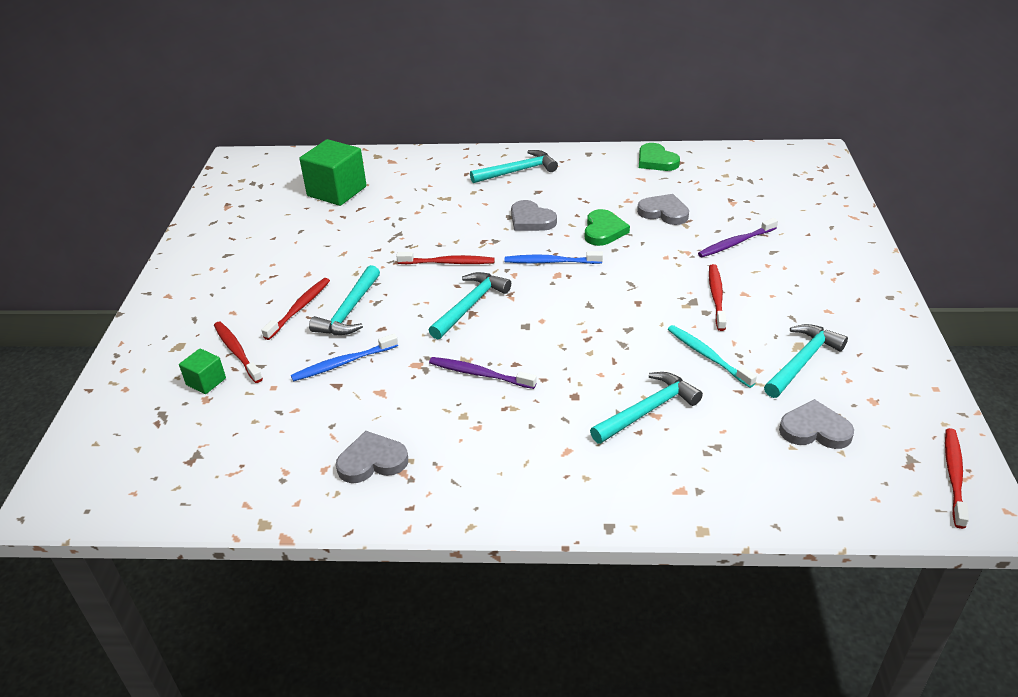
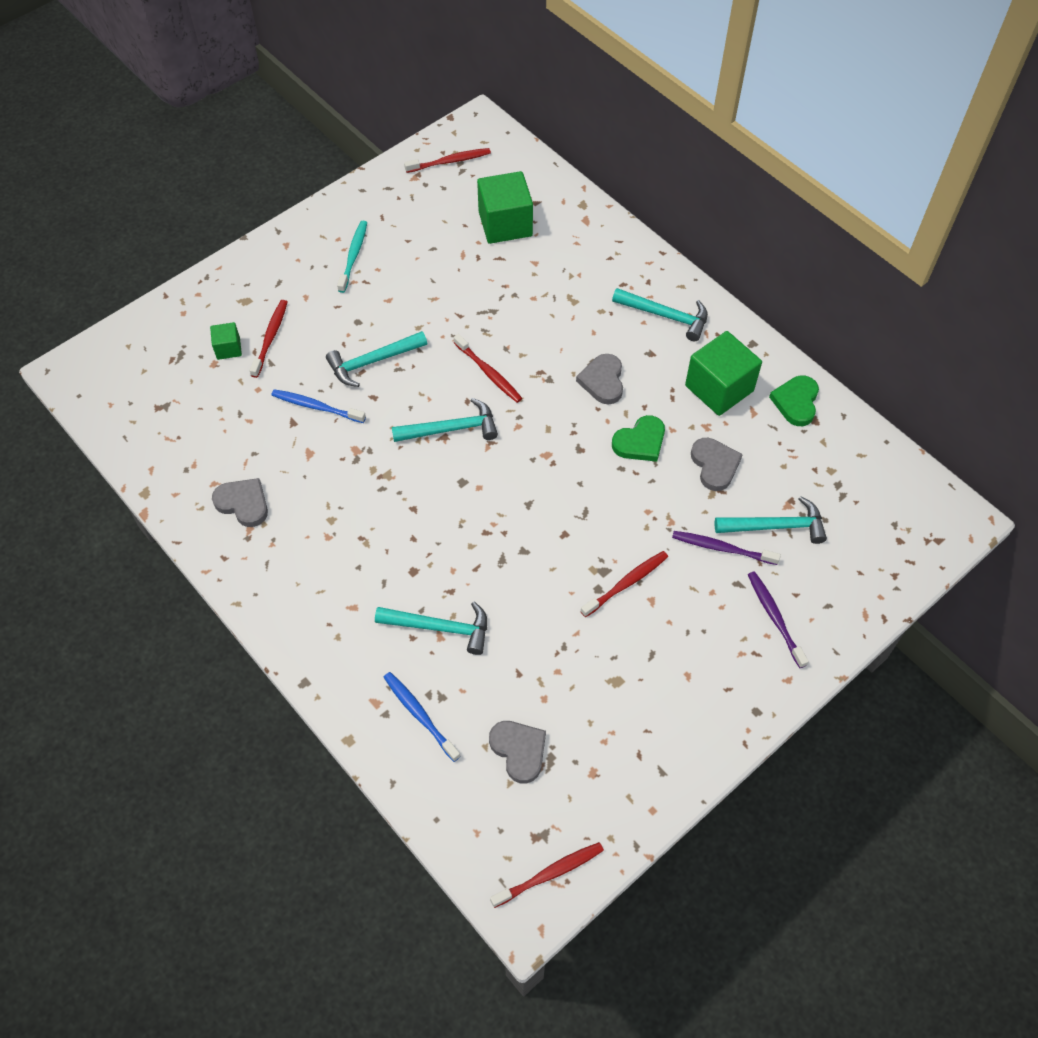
camera: 45 degrees right, 20 degrees up
(299, 308) = (347, 330): red toothbrush -> red toothbrush (450, 161)
(479, 374) = (381, 495): purple toothbrush -> purple toothbrush (774, 617)
(550, 262) = (558, 437): blue toothbrush -> blue toothbrush (419, 714)
(605, 181) = (719, 388): none -> green cube
(707, 356) = (541, 625): turquoise toothbrush -> turquoise toothbrush (353, 255)
(802, 361) = (597, 696): turquoise hammer -> turquoise hammer (776, 526)

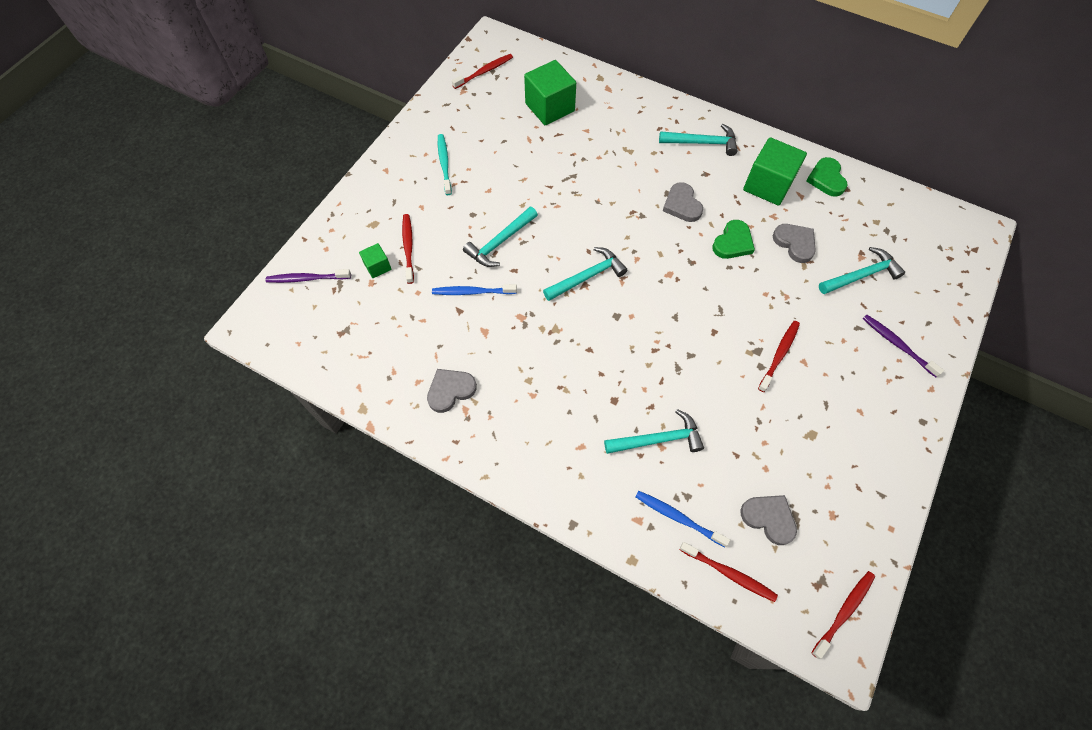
camera: 20 degrees left, 5 degrees up
(243, 503) = (450, 390): grey heart -> grey heart turned 45 degrees counterclockwise
(489, 373) = (594, 224): red toothbrush -> red toothbrush (729, 573)
(721, 548) = (832, 304): purple toothbrush -> purple toothbrush (307, 278)

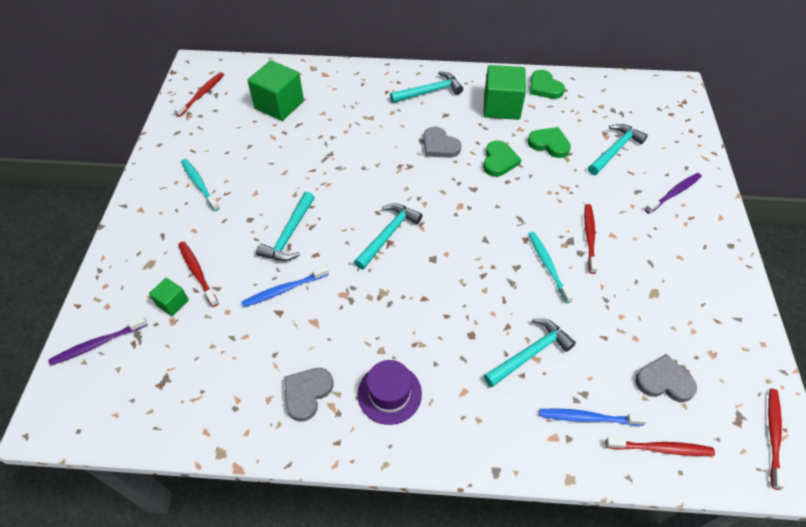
camera: 25 degrees left, 10 degrees down
(517, 420) = (389, 393): none -> purple hat
(721, 365) = (547, 265): none -> turquoise toothbrush
(795, 243) = (549, 144): grey heart -> green heart
(897, 344) = (674, 193): purple toothbrush -> purple toothbrush turned 120 degrees clockwise

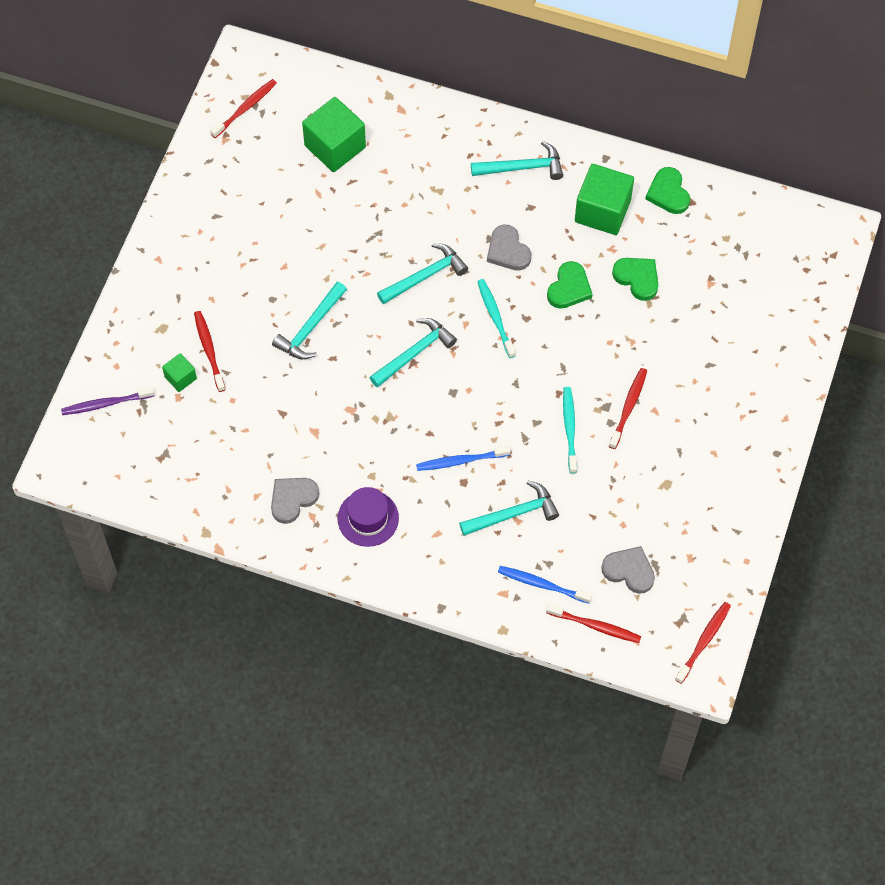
camera: 15 degrees right, 10 degrees up
(199, 184) = (225, 240): turquoise toothbrush -> turquoise toothbrush (495, 317)
(283, 290) = (292, 390): blue toothbrush -> blue toothbrush (460, 461)
(615, 150) = (711, 305): turquoise hammer -> turquoise hammer (425, 276)
(674, 193) = (750, 376): purple toothbrush -> none

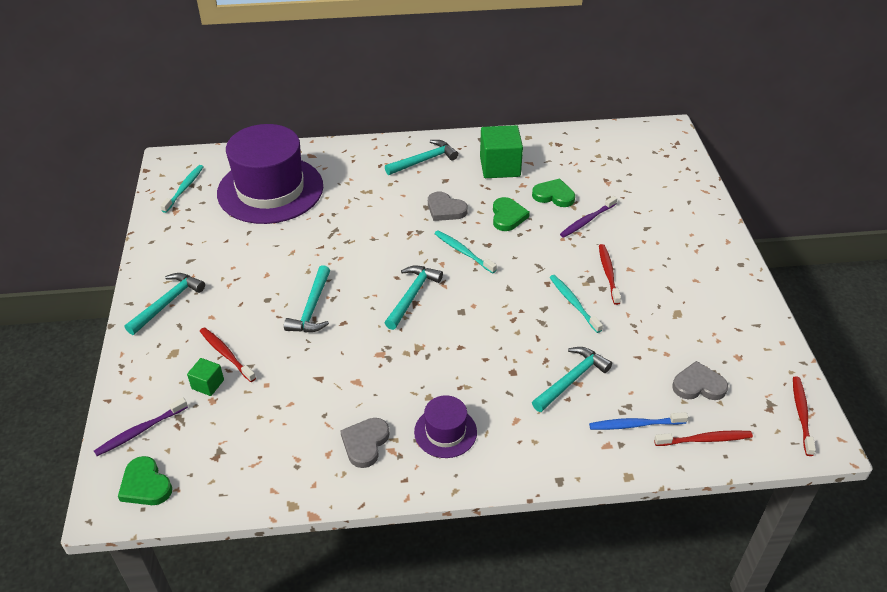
camera: 25 degrees left, 20 degrees down
(245, 108) = (184, 188): red toothbrush -> turquoise toothbrush
(335, 146) = (270, 190): green cube -> purple hat
(425, 276) = (390, 244): turquoise hammer -> turquoise hammer (168, 303)
(460, 461) = (500, 357): blue toothbrush -> none
(651, 329) = (587, 221): none -> purple toothbrush
(668, 193) = (539, 144): green heart -> green heart (145, 485)

